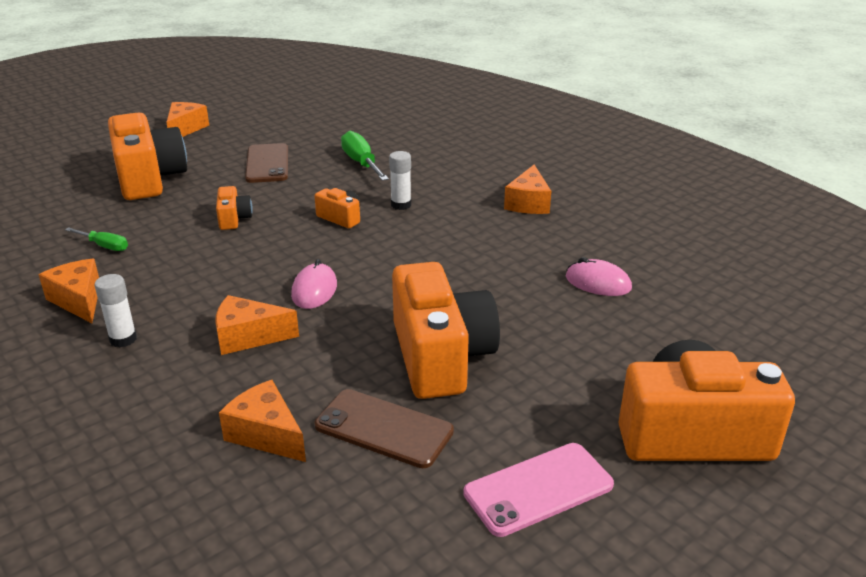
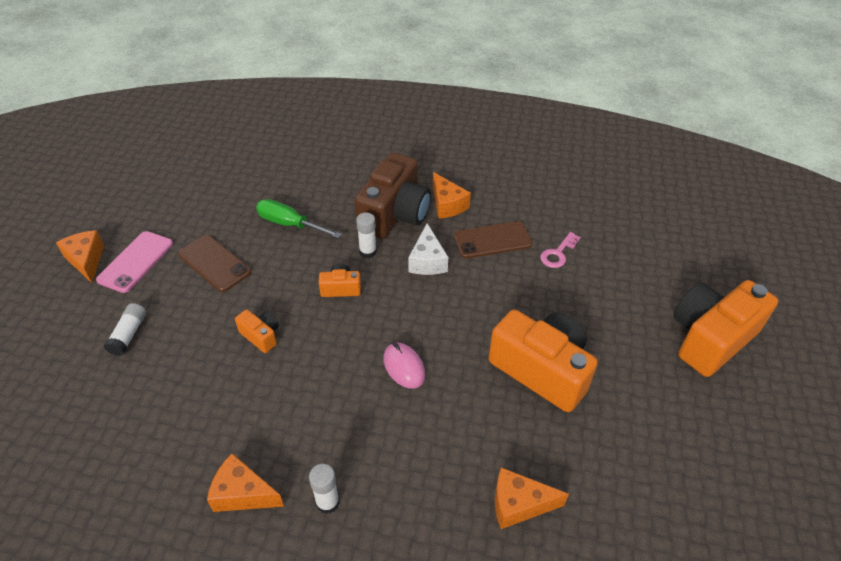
camera: 40 degrees left, 15 degrees up
(104, 246) = (189, 428): green screwdriver -> none
(149, 178) = (129, 334): orange camera -> white glue stick
(248, 337) = (411, 437): orange cheese -> none
(383, 428) = (574, 448): brown phone -> brown phone (492, 240)
(447, 232) = (427, 261): none -> white cheese
(465, 190) = (395, 214): none -> brown camera
(538, 489) = (688, 429): pink phone -> pink phone (136, 262)
(598, 283) = (558, 253): pink mouse -> pink key

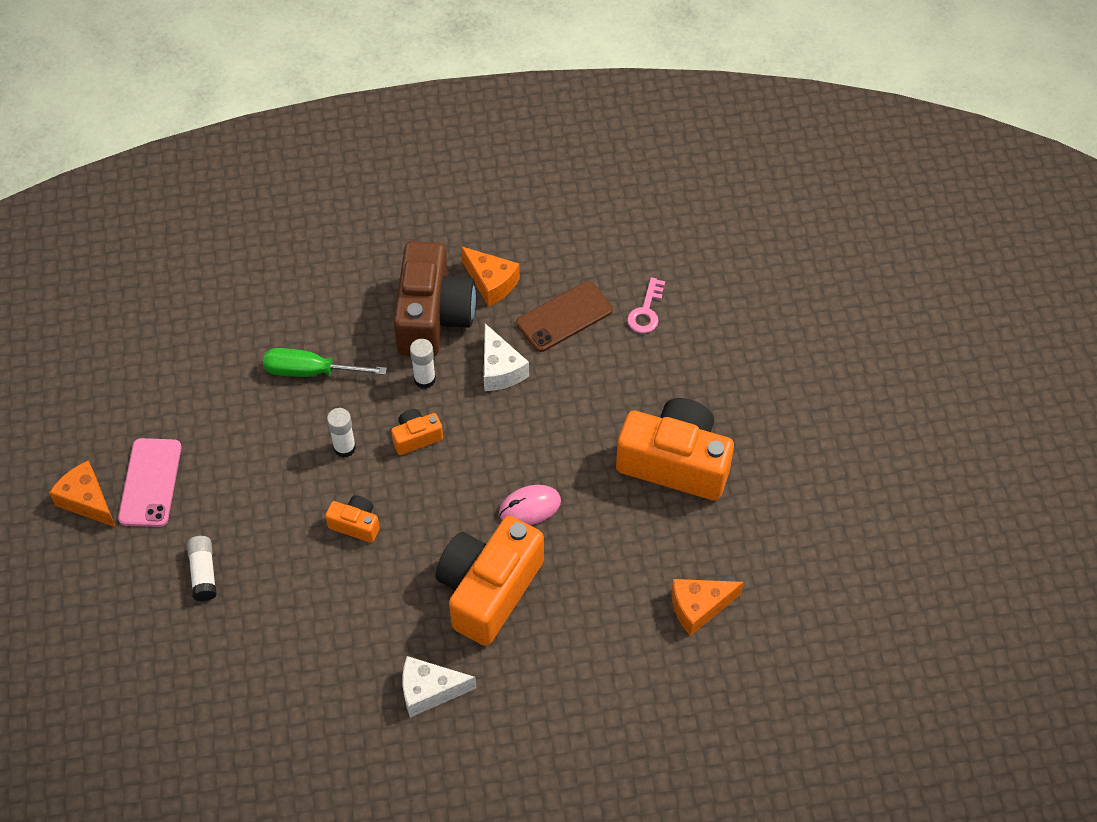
camera: 20 degrees left, 10 degrees up
(214, 263) = (248, 453): brown phone -> none
(243, 493) = (429, 691): orange cheese -> white cheese
(327, 502) = (517, 670): white glue stick -> white glue stick (344, 448)
(404, 367) = (530, 507): pink mouse -> pink mouse turned 60 degrees counterclockwise
(710, 338) = (837, 368): orange camera -> orange camera (489, 590)

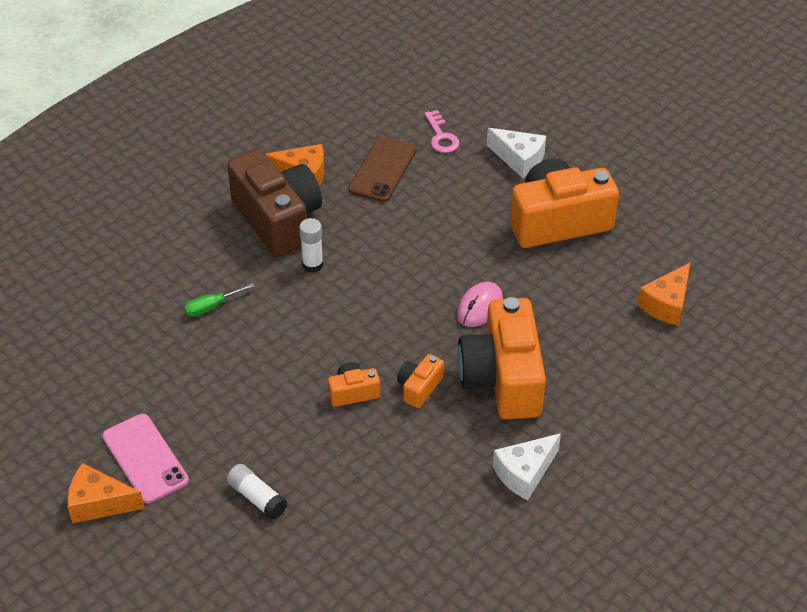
camera: 35 degrees left, 10 degrees down
(311, 371) = (211, 307): green screwdriver -> green screwdriver, size x0.61
(344, 448) = (292, 345): white glue stick -> none
(416, 437) = (344, 307): orange camera -> orange camera (419, 388)
(500, 369) = (366, 228): white cheese -> white cheese (519, 159)

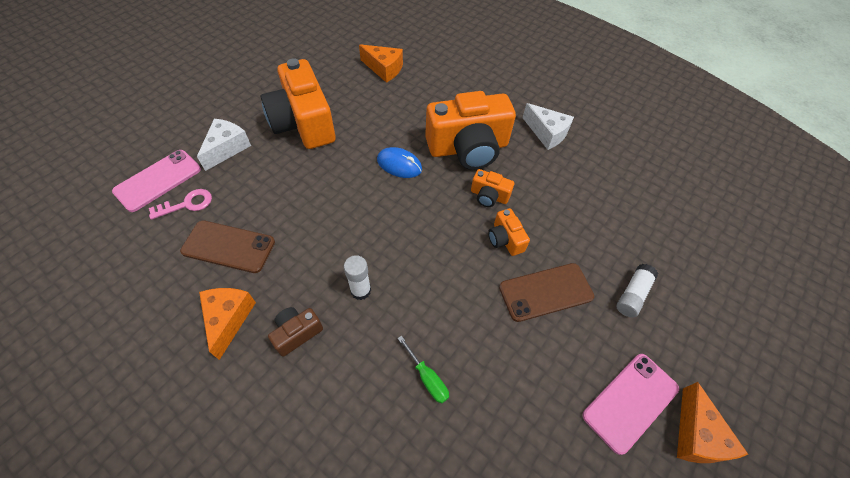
camera: 100 degrees left, 10 degrees up
(278, 219) = (297, 333): brown camera -> brown camera, size x0.45
(278, 416) = (546, 292): none -> brown phone
(476, 113) = (158, 180): none -> pink phone
(479, 307) = (399, 165): pink mouse -> blue mouse

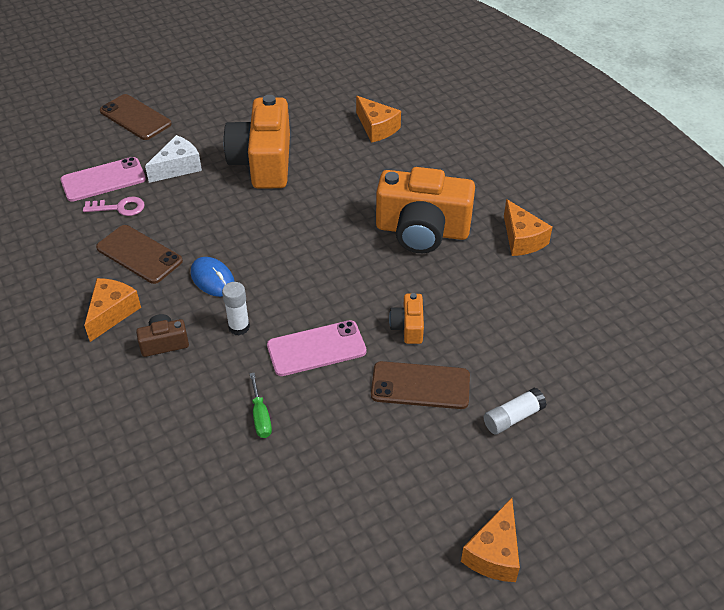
camera: 25 degrees right, 10 degrees down
(163, 111) = (135, 117): none -> brown phone
(399, 165) = (339, 227): blue mouse -> blue mouse (213, 279)
(489, 196) = (416, 282): orange camera -> none
(547, 133) = (522, 239): white cheese -> orange cheese
(630, 401) = (445, 503): pink phone -> pink phone (316, 348)

